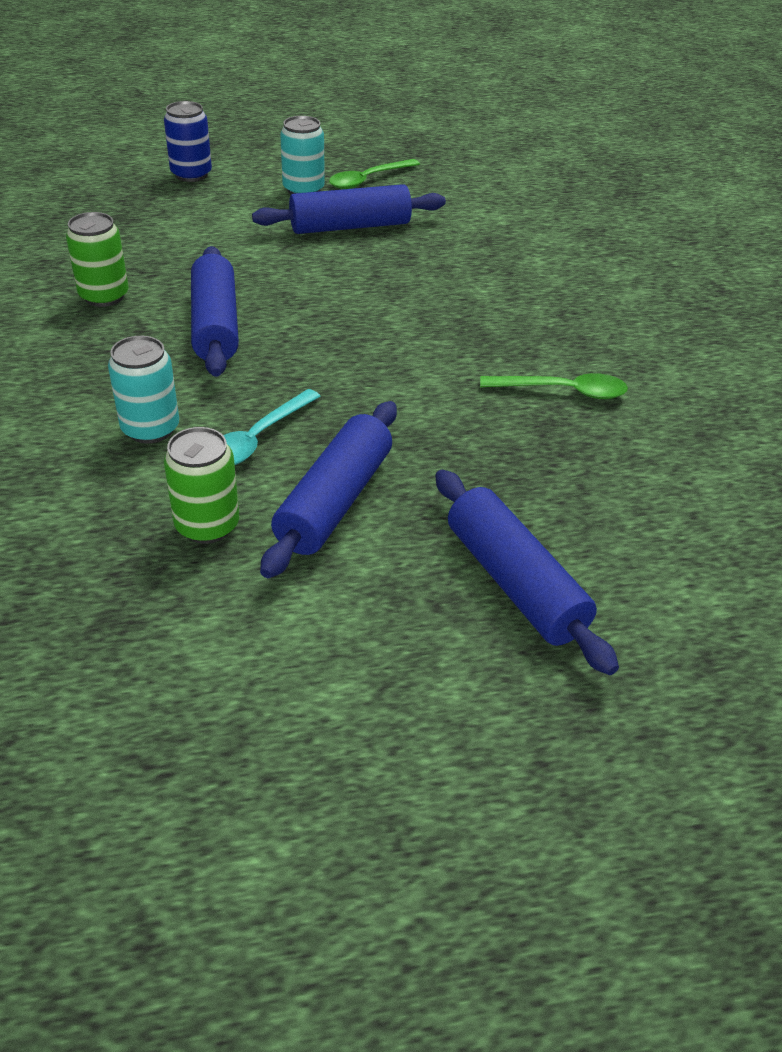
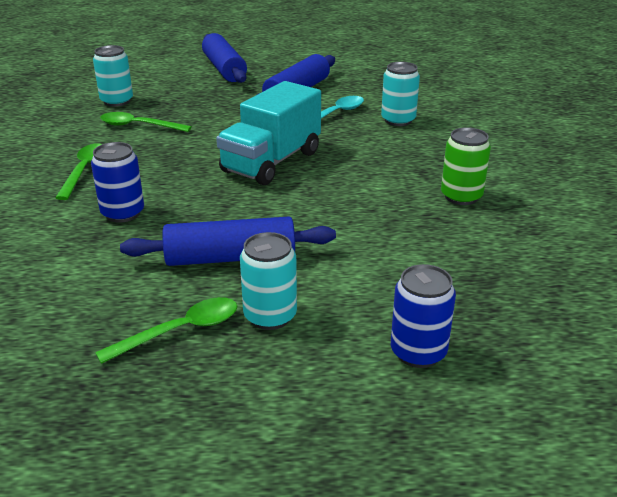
camera: 170 degrees left, 10 degrees down
(207, 525) = (360, 88): green can -> none
(216, 325) = (365, 171): blue rolling pin -> none
(340, 334) = (271, 162): none -> turquoise truck
(480, 262) = (123, 213): none -> blue can
(569, 310) = (84, 170): none -> green spoon
(648, 450) = (117, 101): none -> turquoise can

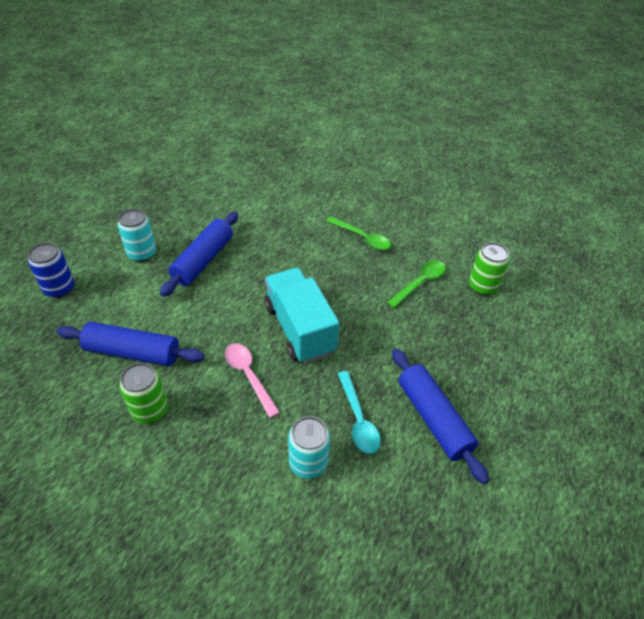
camera: 120 degrees right, 15 degrees up
(117, 101) = (482, 286): turquoise can -> green can
(123, 213) = (291, 237): blue can -> none
(180, 331) = (165, 223): green spoon -> none
(224, 69) = (535, 390): blue rolling pin -> blue rolling pin (132, 353)
(358, 166) = (249, 376): none -> pink spoon

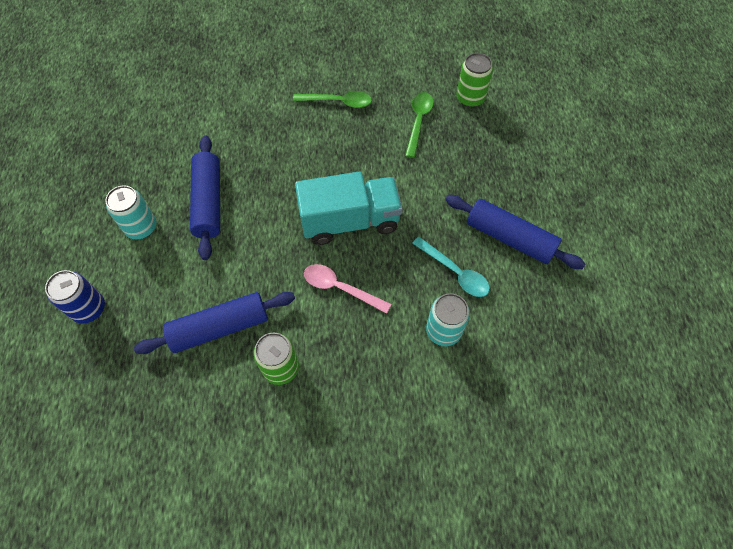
camera: 30 degrees left, 15 degrees up
(299, 329) = (350, 221): turquoise truck -> turquoise truck turned 135 degrees clockwise

